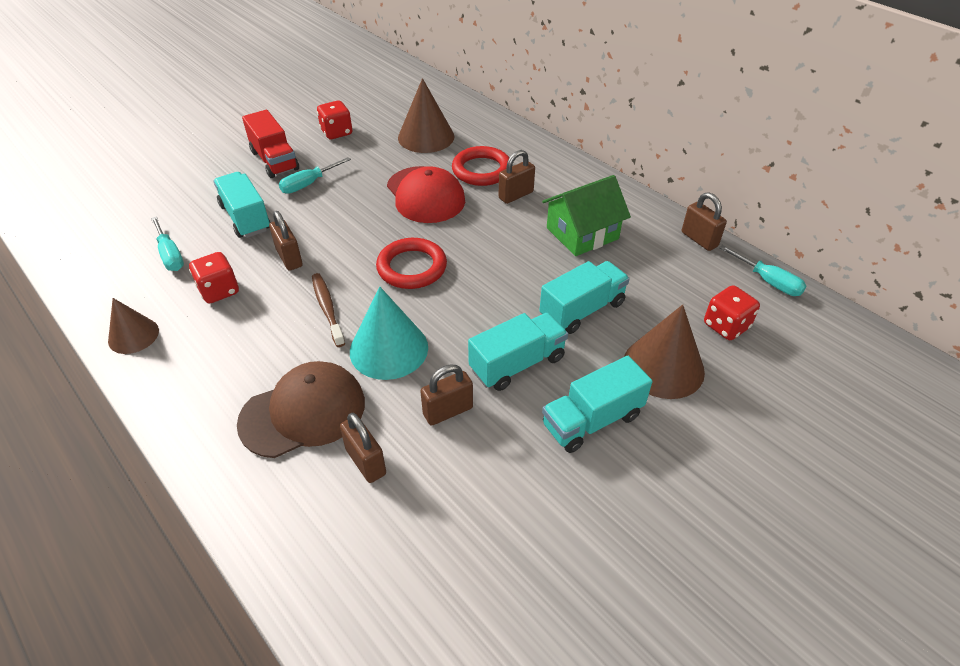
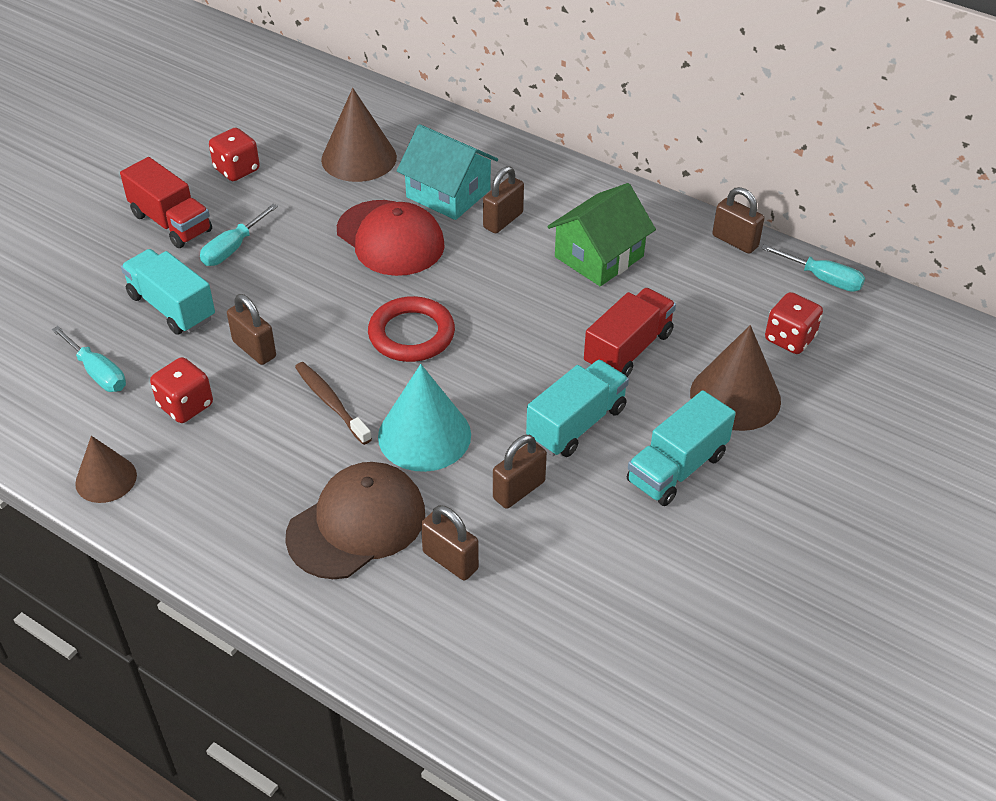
camera: 15 degrees left, 0 degrees up
(481, 170) = (448, 193): red ring -> turquoise house
(582, 310) = (628, 349): turquoise truck -> red truck

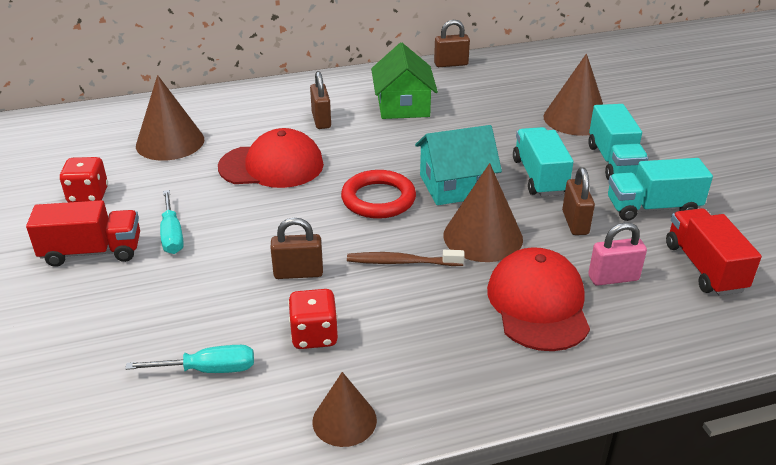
camera: 50 degrees left, 10 degrees down
(172, 307) = (191, 294): turquoise truck -> turquoise truck (652, 208)
(357, 524) = (538, 304): brown cap -> red cap
(424, 435) = (483, 237): turquoise cone -> brown cone
(448, 193) = (264, 127): turquoise house -> turquoise house (455, 186)
(450, 560) = (613, 278): brown padlock -> pink padlock
(628, 349) = (496, 132): red truck -> red truck (704, 267)
(789, 339) = (549, 84): red dice -> none
(822, 278) = (514, 56): turquoise screwdriver -> none

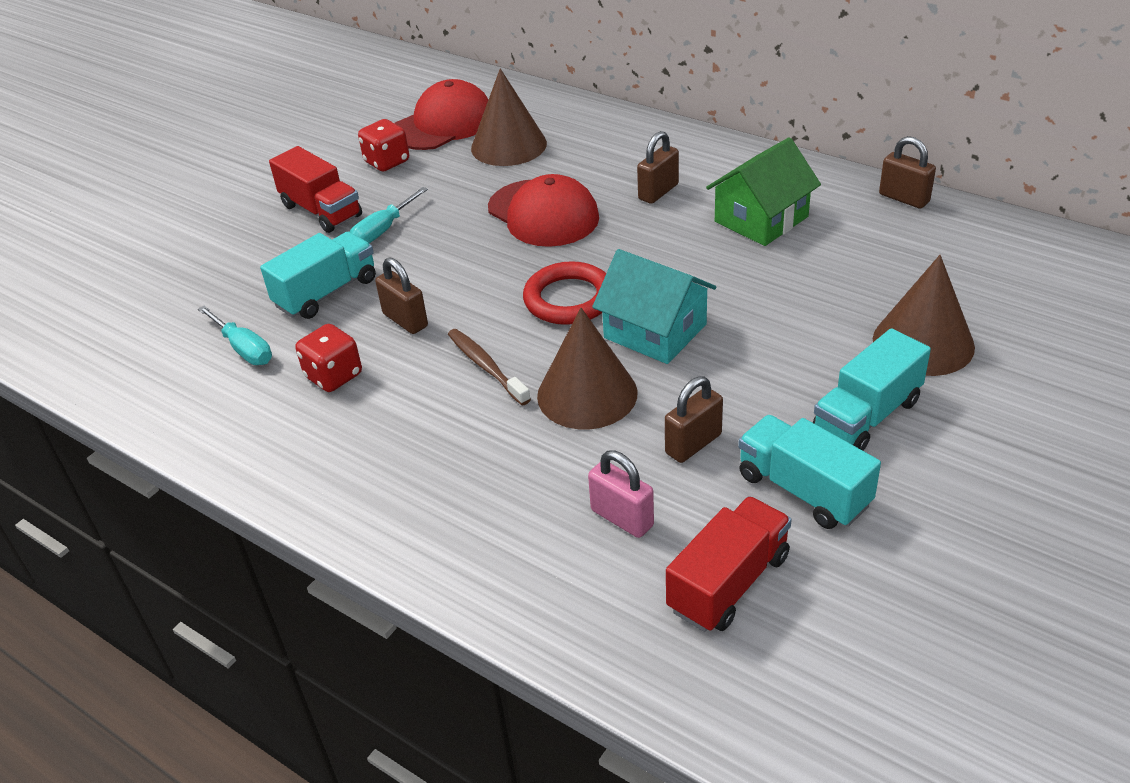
camera: 55 degrees right, 5 degrees up
(344, 420) = (249, 449): brown cone -> none
(538, 304) = (517, 484): red cap -> red cap (443, 124)
(539, 176) = (751, 376): turquoise truck -> turquoise truck (326, 293)

